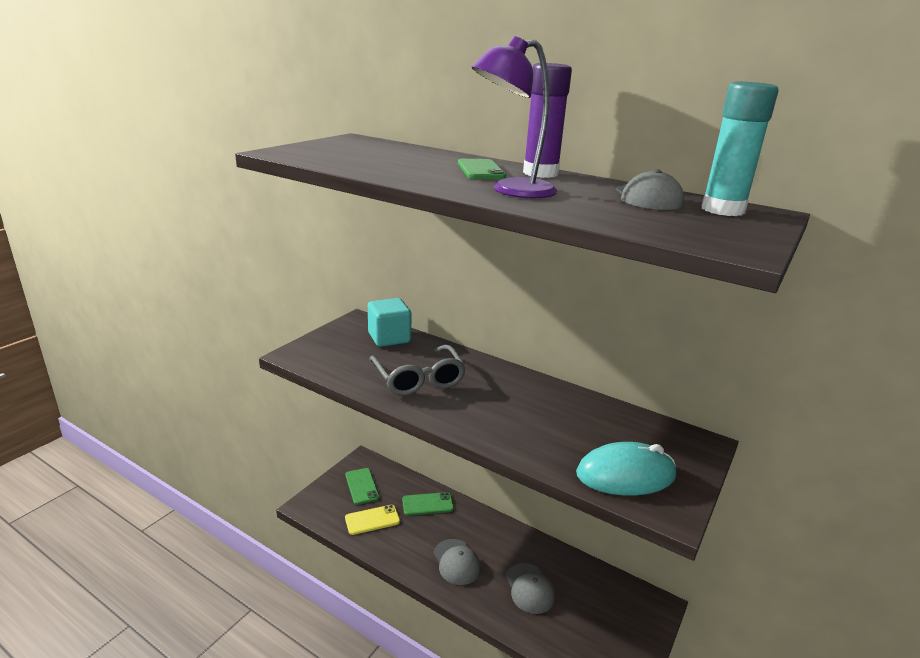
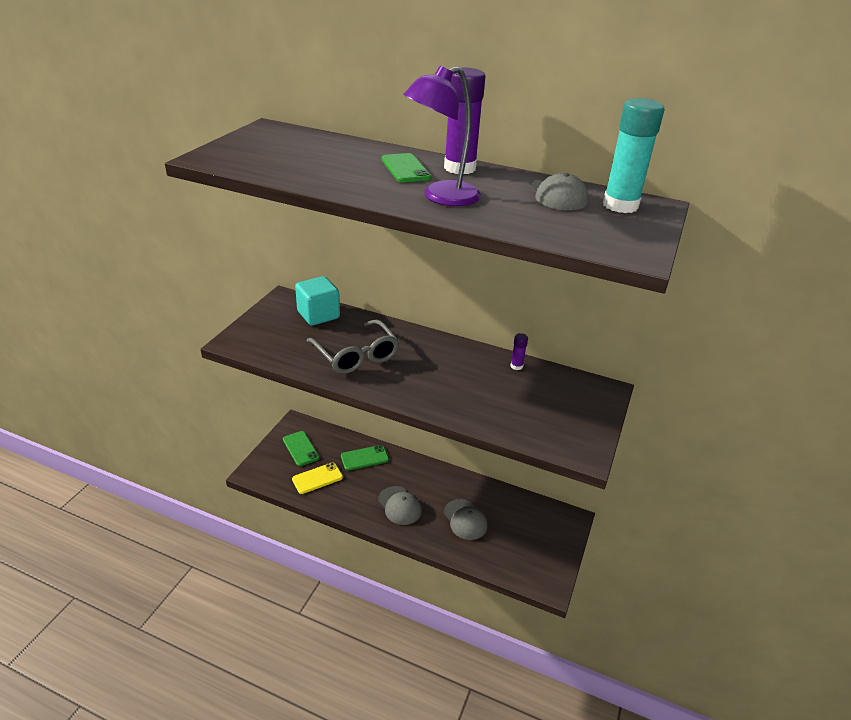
camera: 10 degrees left, 10 degrees up
(597, 407) = (516, 366): none -> purple glue stick
(625, 475) = (547, 426): turquoise mouse -> none

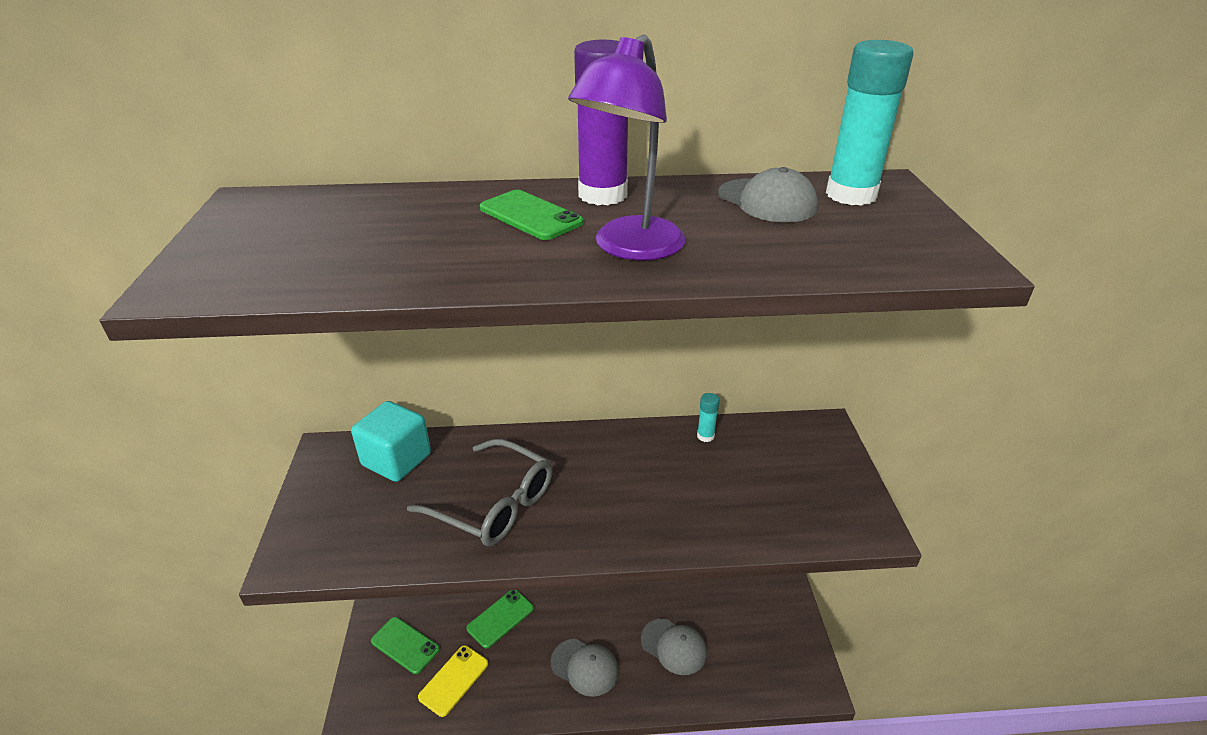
camera: 25 degrees left, 0 degrees up
(516, 366) = (705, 436): purple glue stick -> turquoise glue stick

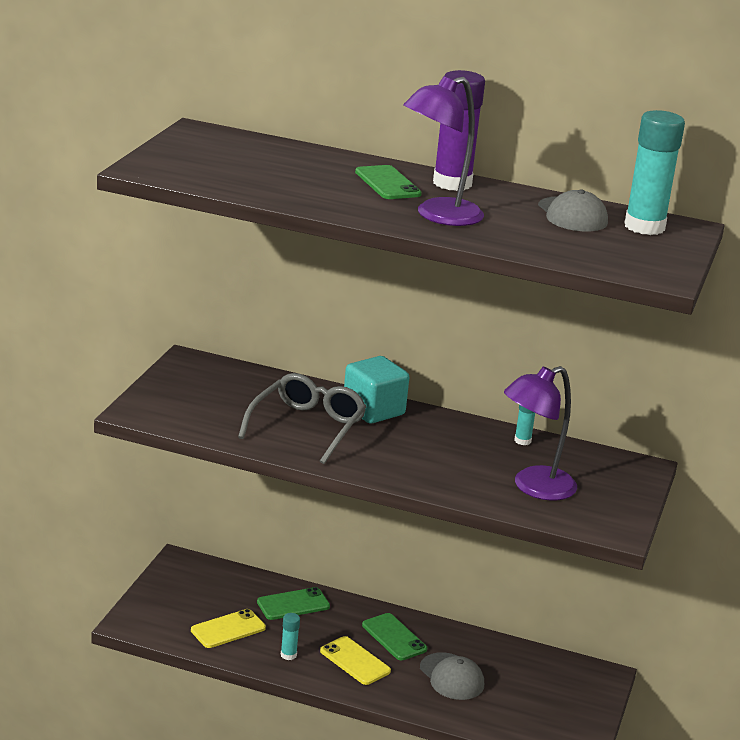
camera: 20 degrees right, 10 degrees down
(396, 460) = (243, 381): turquoise cube -> turquoise cube (373, 410)
(405, 645) = (195, 593): green phone -> green phone (394, 637)
(493, 504) = (307, 427): grey glasses -> grey glasses turned 120 degrees counterclockwise
(523, 688) = (288, 655): none -> turquoise glue stick
(585, 667) = (355, 661): grey cap -> yellow phone
(758, 498) = (534, 487): none -> purple lamp

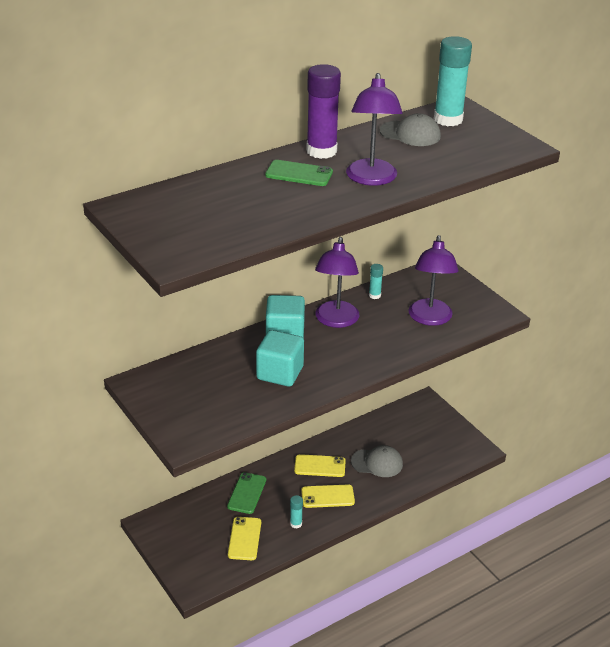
camera: 50 degrees left, 10 degrees up
(307, 427) = (280, 373): grey glasses -> turquoise cube
(394, 637) = (320, 466): green phone -> yellow phone
(440, 432) = (336, 321): none -> purple lamp

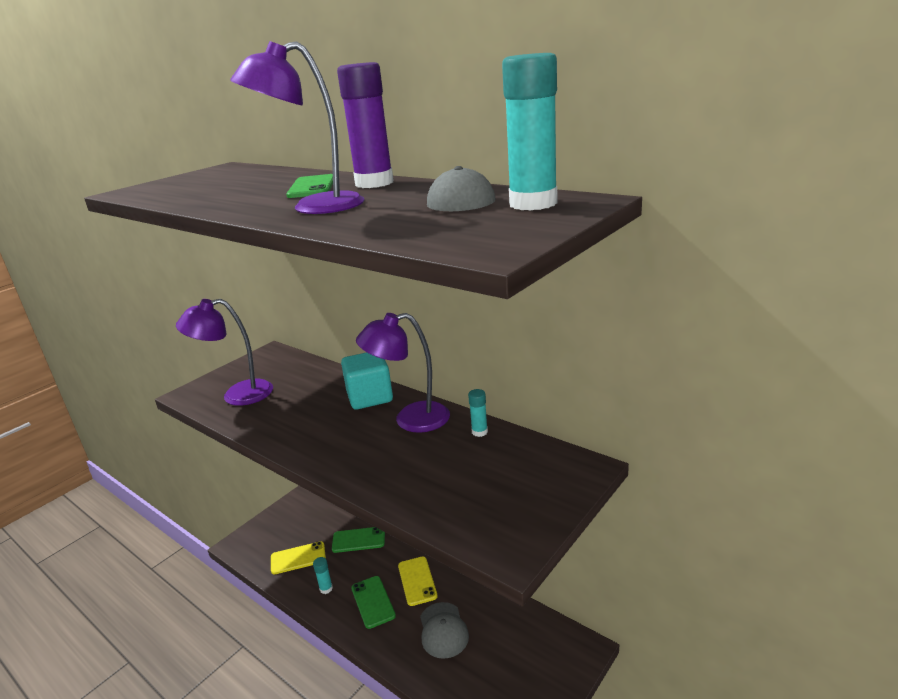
camera: 75 degrees right, 10 degrees down
(280, 373) = (301, 411): turquoise cube -> none
(327, 496) = (373, 602): yellow phone -> green phone
(430, 319) = (454, 486): purple lamp -> purple lamp (237, 395)

